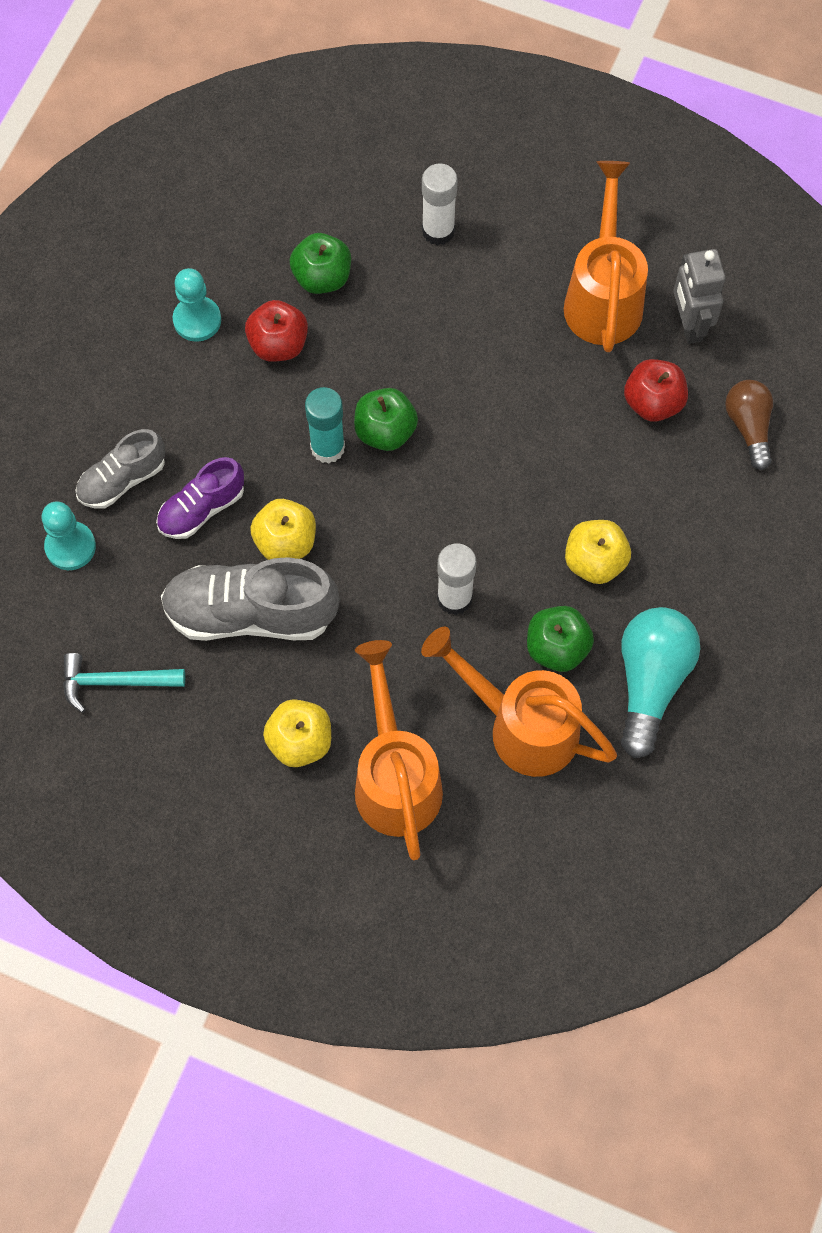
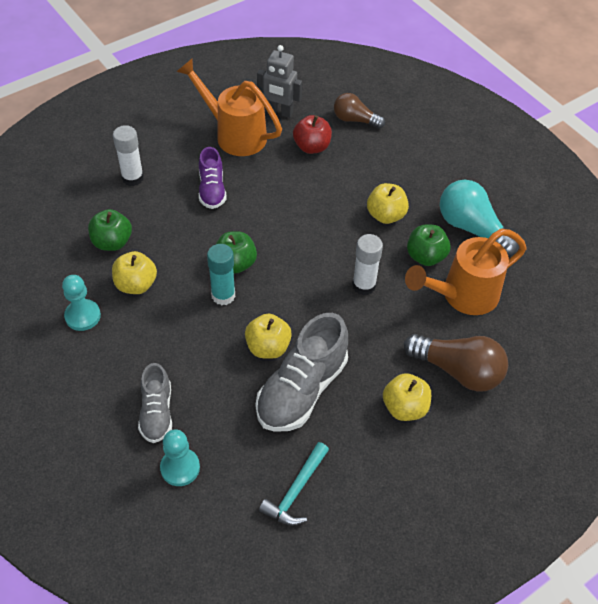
camera: 60 degrees left, 15 degrees down
(201, 509) = (212, 379): purple shoe -> purple shoe (212, 190)
(278, 345) = (136, 284): red apple -> yellow apple
(395, 777) = (458, 371): orange watering can -> brown light bulb

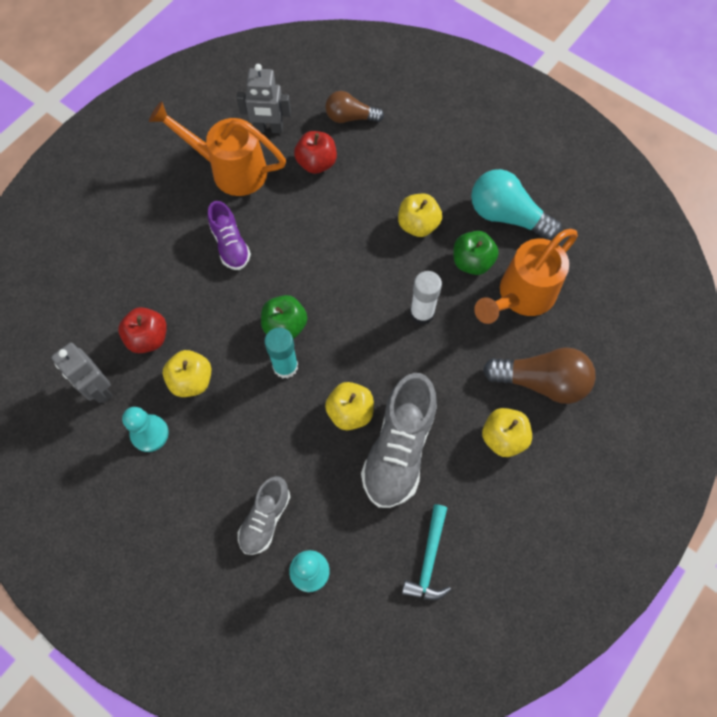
camera: 15 degrees left, 15 degrees up
(53, 270) = (98, 389): none -> grey robot
(112, 242) = (148, 338): green apple -> red apple
(132, 178) = (141, 254): white glue stick -> none
(157, 413) = (265, 519): grey shoe -> grey shoe turned 45 degrees clockwise

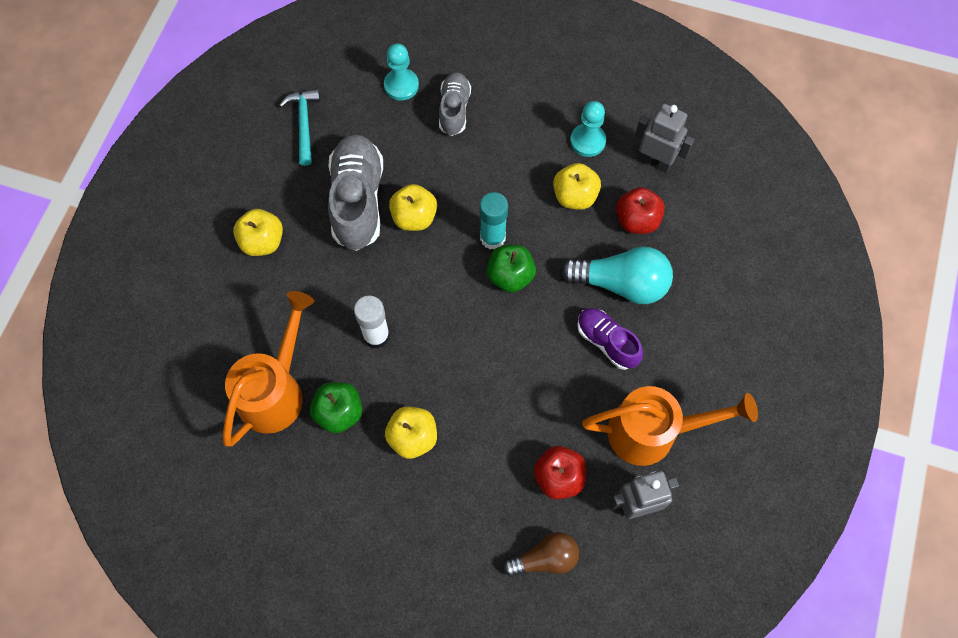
camera: 160 degrees right, 0 degrees up
(507, 216) = (314, 485): turquoise light bulb -> turquoise light bulb (621, 283)
(541, 382) = (236, 306): brown light bulb -> none

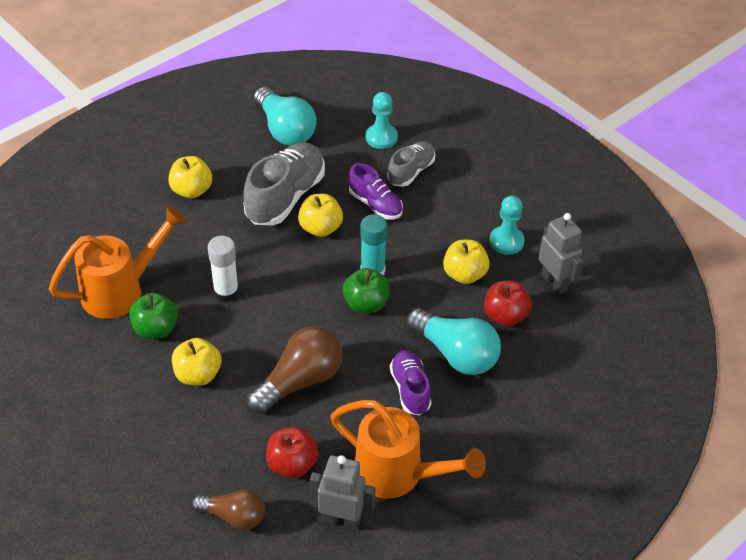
camera: 30 degrees right, 20 degrees down
(304, 124) = (285, 130): turquoise hammer -> turquoise light bulb
(446, 164) = (375, 205): none -> purple shoe
(508, 390) = (300, 381): none -> brown light bulb

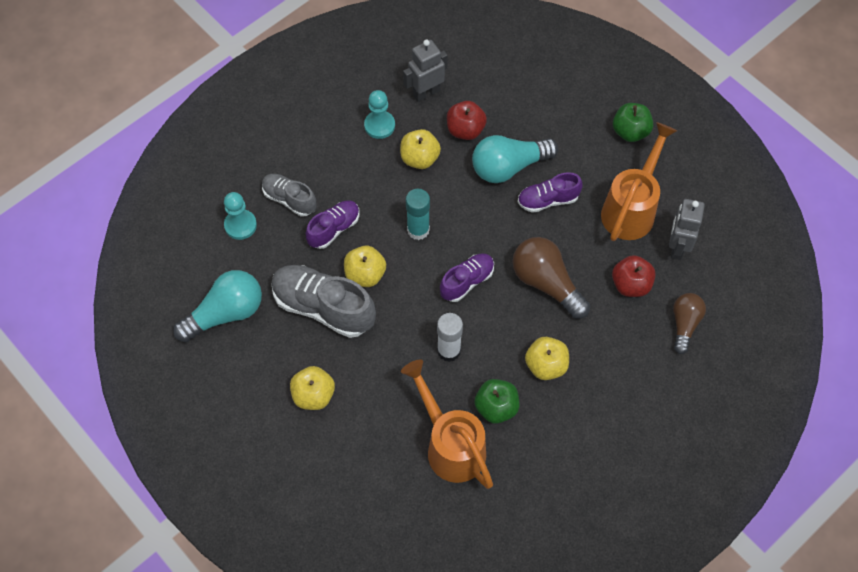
camera: 90 degrees left, 15 degrees up
(307, 310) = (467, 281): none -> purple shoe
(366, 304) = (457, 234): green apple -> green apple (630, 132)
(456, 354) = (508, 167): turquoise light bulb -> turquoise light bulb turned 150 degrees counterclockwise

